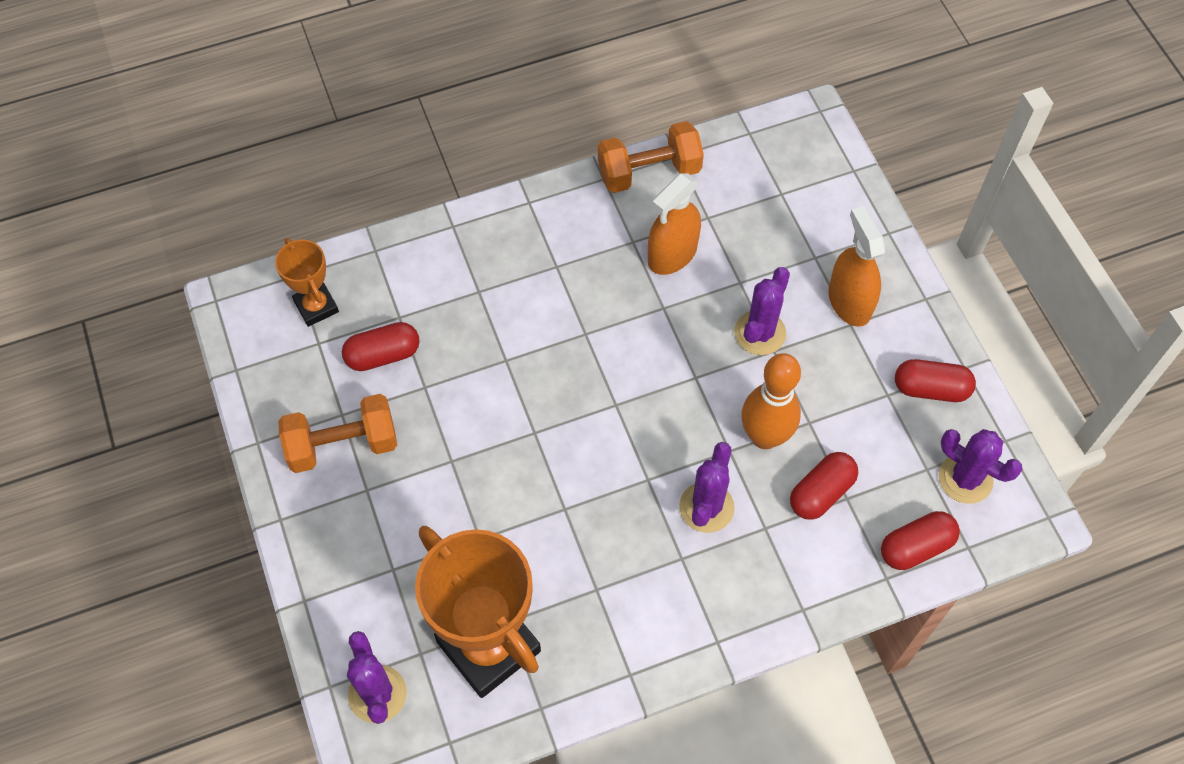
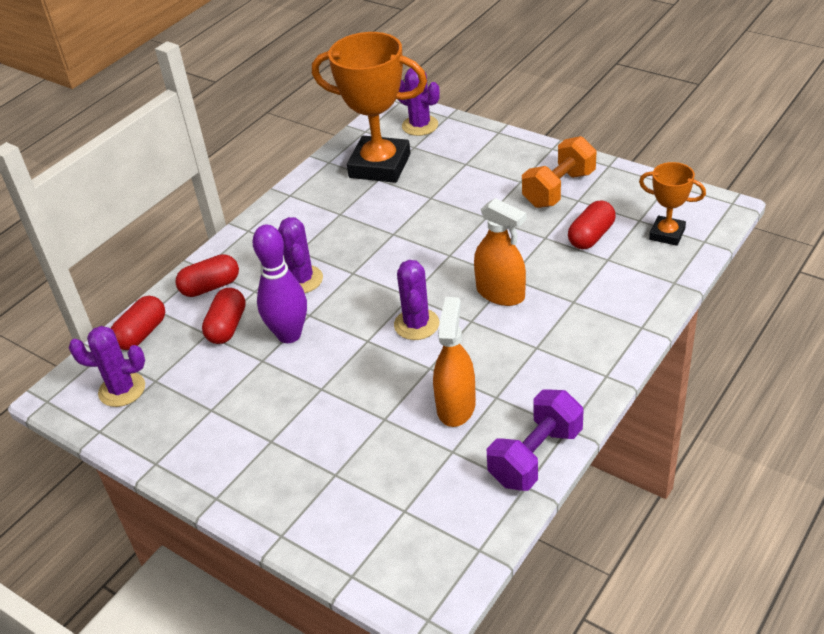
camera: 150 degrees right, 20 degrees down
(649, 172) = (535, 456): orange dumbbell -> purple dumbbell
(760, 333) = (340, 393): purple cactus -> purple cactus (416, 324)
(765, 436) = (289, 335): orange bowling pin -> purple bowling pin
(849, 302) = (282, 456): orange spray bottle -> orange spray bottle (500, 293)
(930, 389) = (177, 432): red capsule -> red capsule (210, 287)

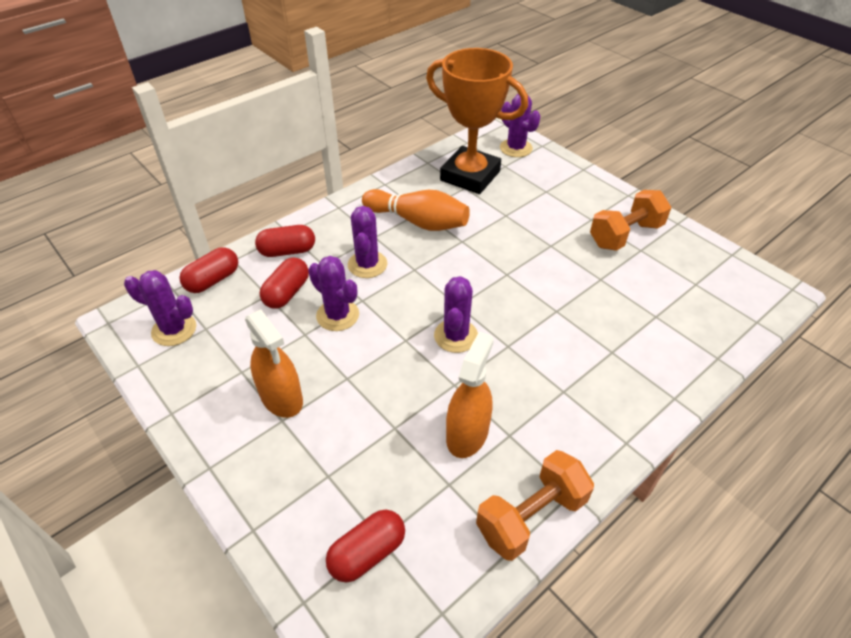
camera: 10 degrees right, 5 degrees up
(289, 335) = (337, 315): purple bowling pin -> purple cactus
(340, 225) = (418, 221): none -> orange bowling pin
(500, 293) = (543, 325): orange spray bottle -> orange spray bottle (281, 397)
(535, 456) = (531, 516): purple dumbbell -> orange dumbbell
(591, 236) = (645, 289): red capsule -> red capsule (367, 553)
(667, 234) = (720, 305): orange trophy -> none

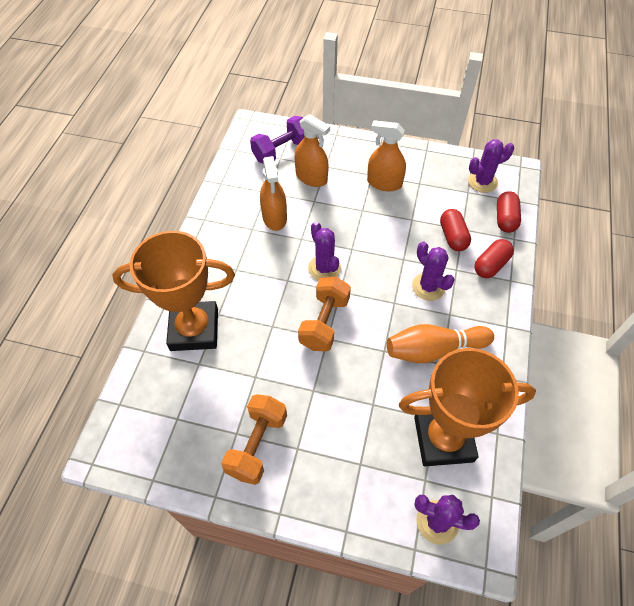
camera: 145 degrees right, 10 degrees up
(337, 315) = (406, 240): purple cactus -> none
(365, 468) = (311, 177): none -> orange spray bottle
(367, 553) = (282, 151): red capsule -> purple dumbbell
(531, 516) = (219, 199): orange dumbbell -> orange dumbbell (324, 322)
(648, 350) = (194, 329): none -> orange trophy

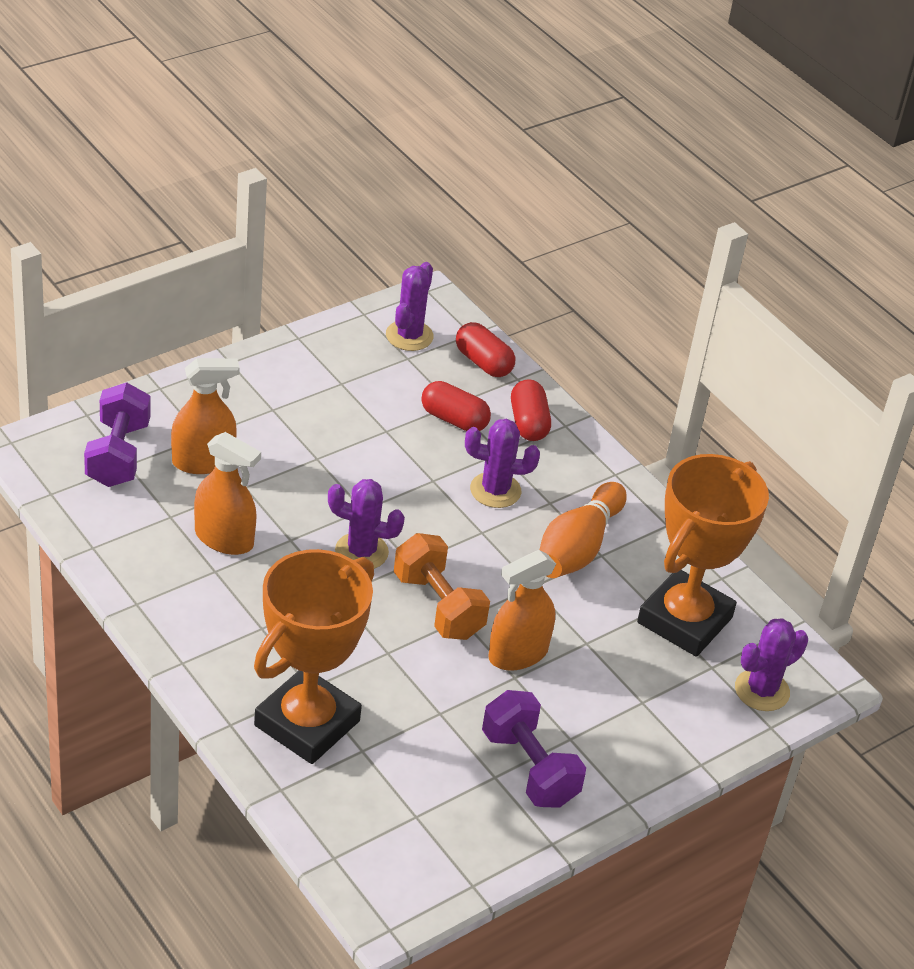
camera: 55 degrees left, 15 degrees down
(257, 445) = (529, 768): orange dumbbell -> purple dumbbell
(384, 183) = (301, 410): orange spray bottle -> orange spray bottle (518, 654)

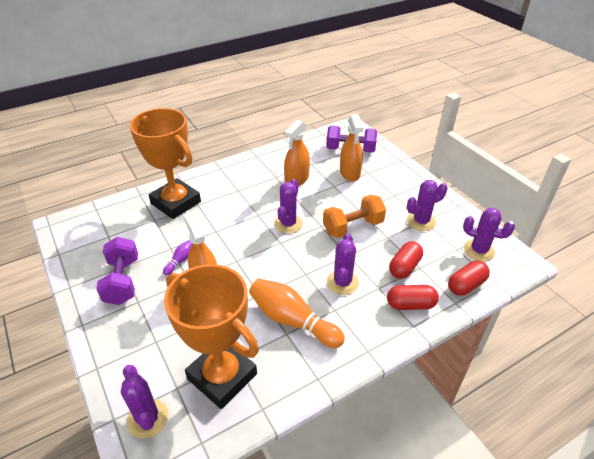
camera: 100 degrees right, 0 degrees up
(344, 386) = (421, 221): none -> purple cactus
(438, 606) = (246, 251): orange dumbbell -> orange dumbbell (353, 227)
(471, 694) = (180, 261): none -> purple bowling pin
(529, 768) = (122, 281): purple dumbbell -> purple dumbbell turned 75 degrees counterclockwise

